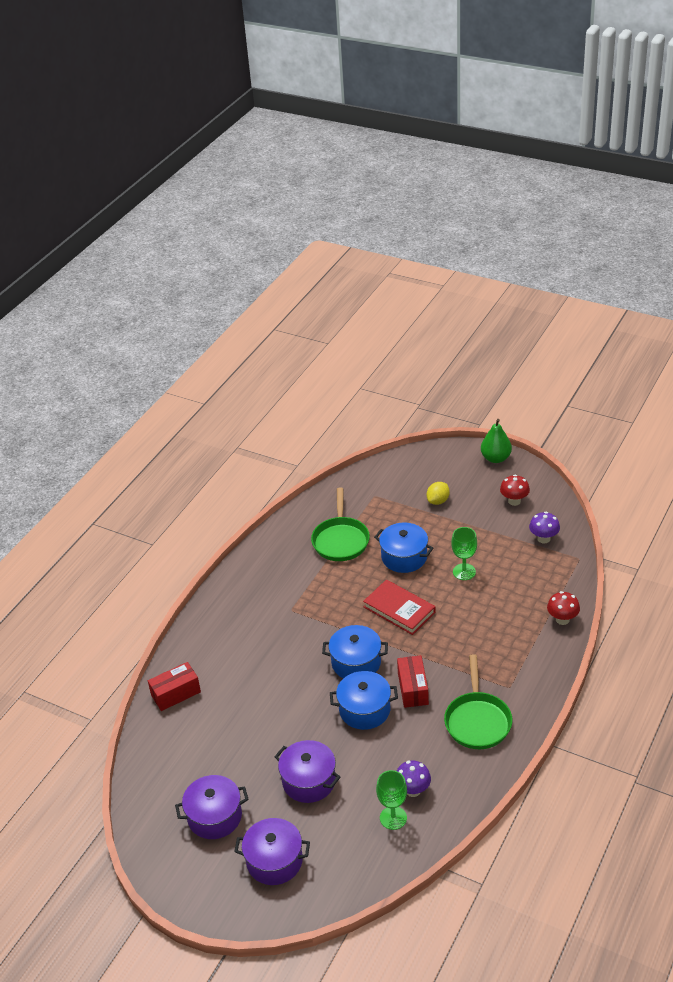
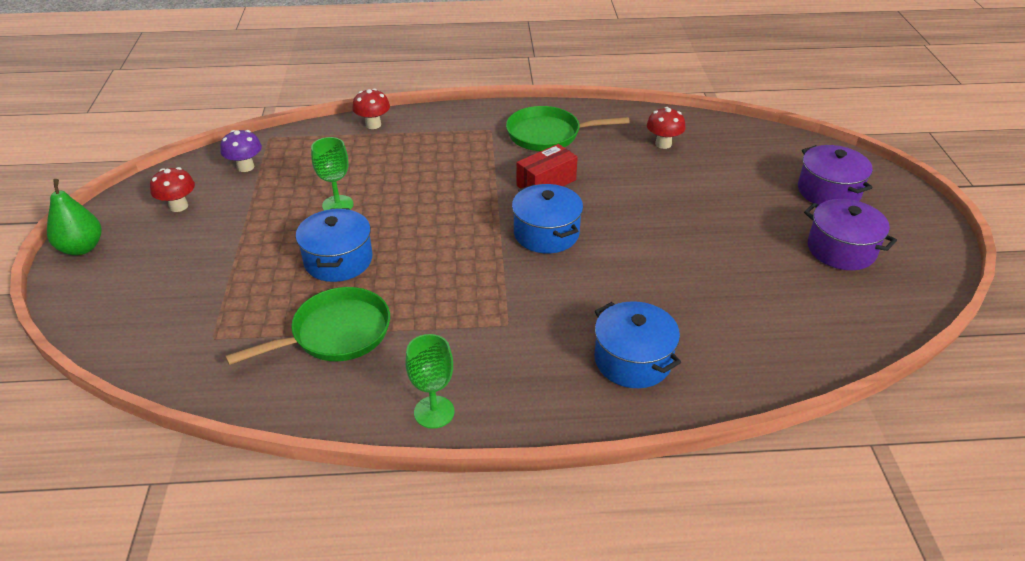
camera: 125 degrees left, 0 degrees up
(176, 693) = (742, 368): red box -> none
(309, 781) = (726, 205): purple pot -> none
(364, 710) = (604, 203): blue pot -> blue pot (633, 360)
(393, 818) = (703, 145): green goblet -> green goblet (434, 412)
(399, 609) = (436, 231): red book -> none
(413, 790) = (663, 144): purple mushroom -> red mushroom
(438, 501) = (202, 270): yellow lemon -> none
(477, 720) = (548, 135): green pan -> green pan turned 150 degrees counterclockwise

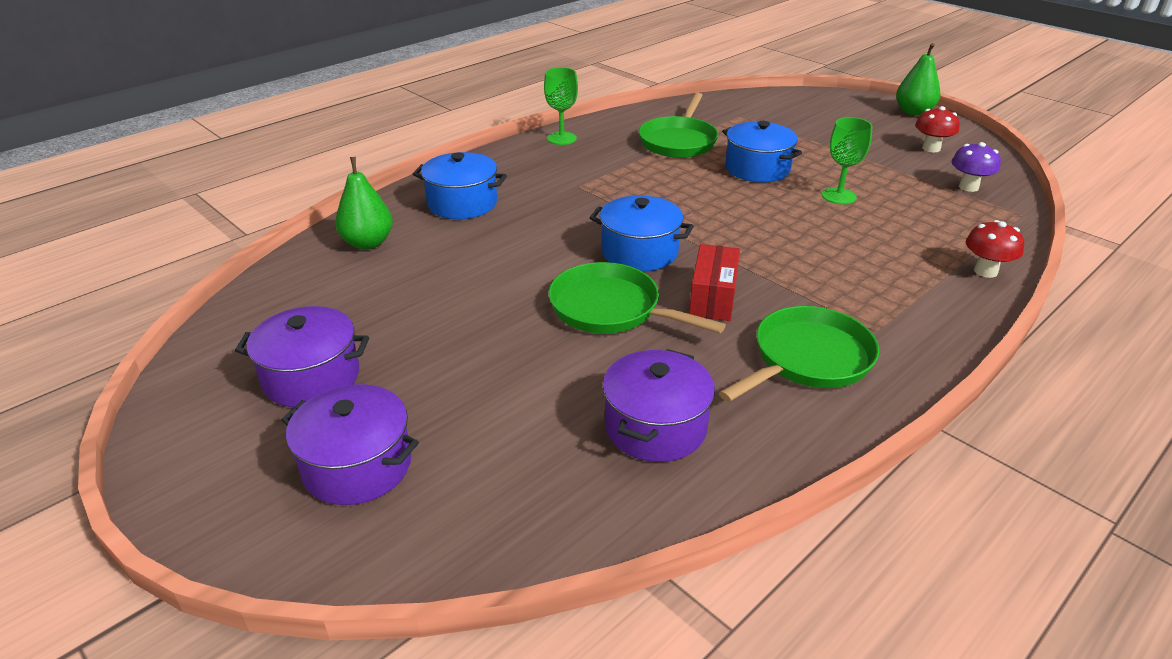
camera: 140 degrees right, 5 degrees down
(616, 205) = (611, 309): none -> green pan
(663, 144) = (655, 427): red mushroom -> purple pot
(752, 353) = (368, 243): none -> green pear

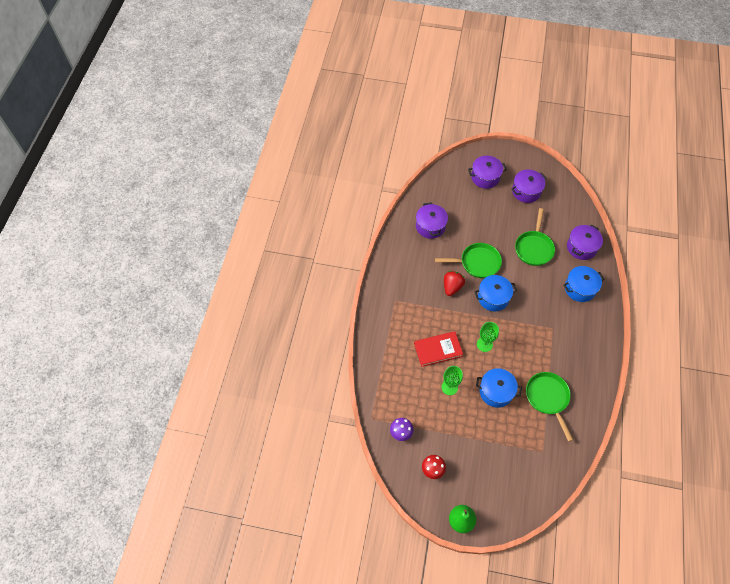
camera: 145 degrees right, 25 degrees up
(368, 243) = (581, 247): green pear -> purple pot
(561, 138) = (598, 366): green goblet -> green goblet (484, 344)
(713, 298) = (452, 287): red box -> red strawberry
(807, 359) = (408, 274): green pan -> green pan (534, 248)
(826, 236) = (438, 350): none -> red book
(985, 271) = (373, 359): red mushroom -> none

